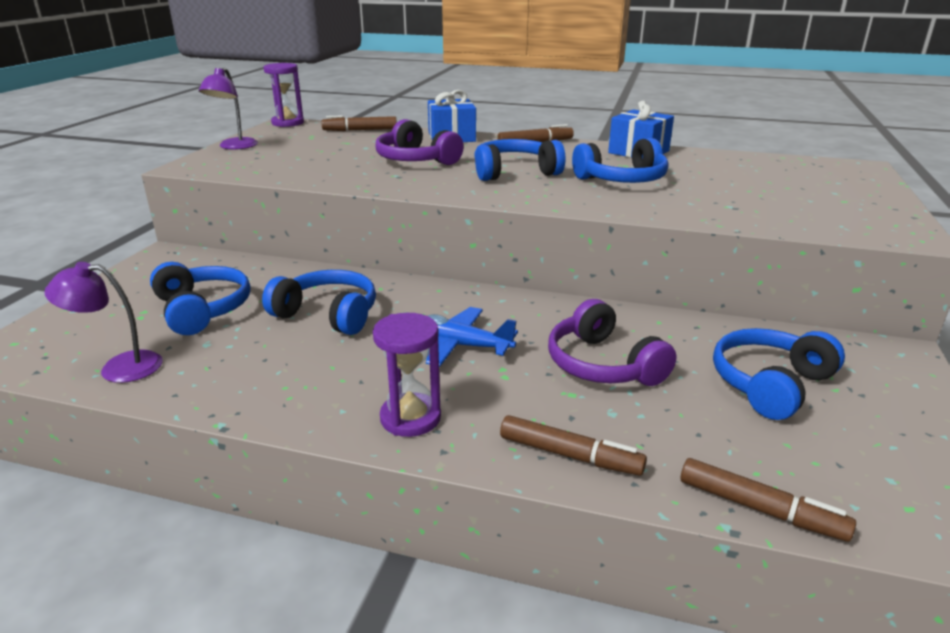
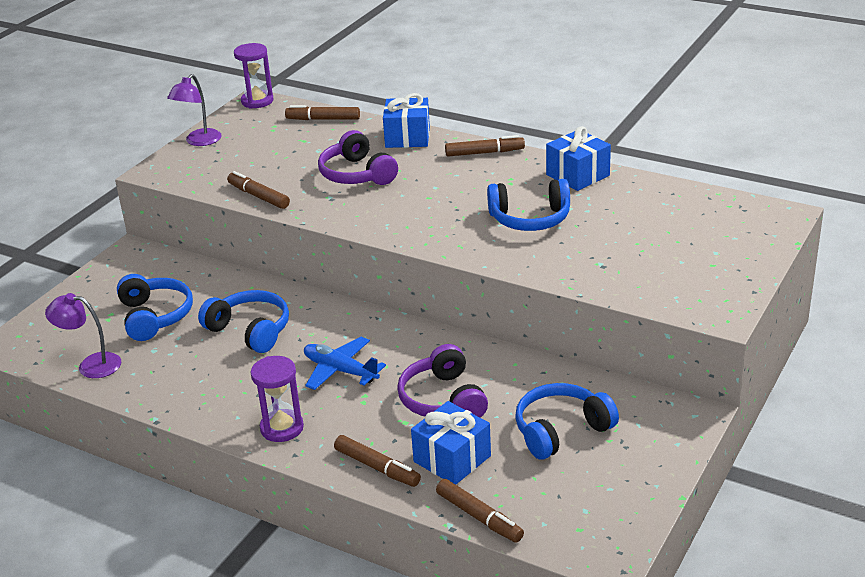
camera: 15 degrees right, 5 degrees up
(315, 178) = (258, 196): none -> brown marker
(514, 172) = (438, 200): blue headphones -> none
(663, 432) = (452, 459): none -> blue gift

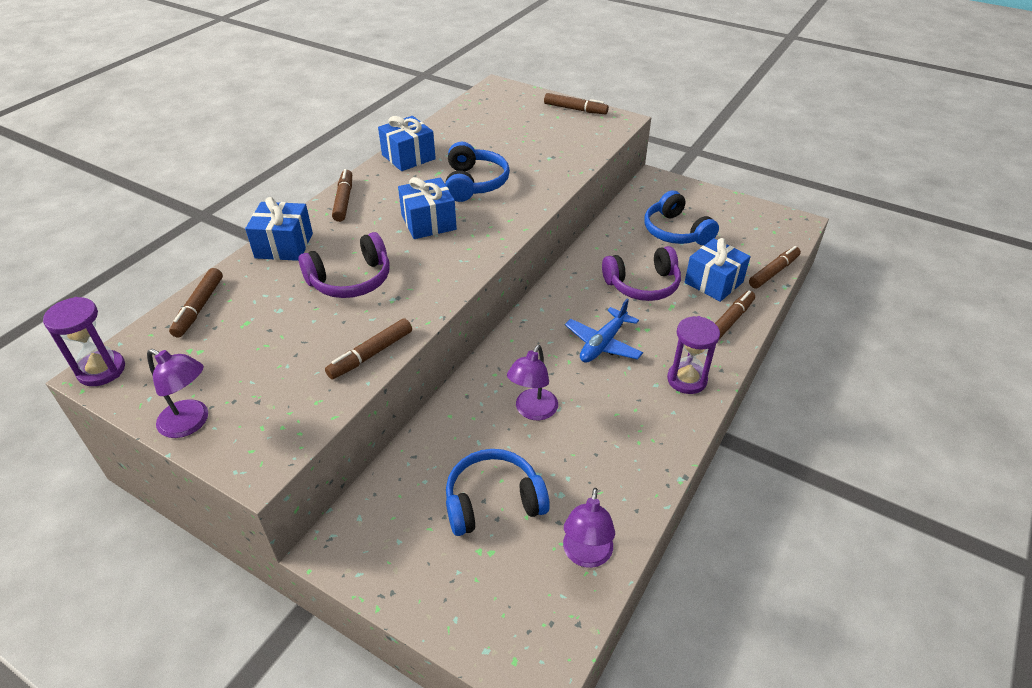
camera: 90 degrees left, 10 degrees up
(250, 330) = (532, 411): blue headphones -> purple lamp
(450, 200) = (428, 222): none -> blue gift
(740, 278) = (575, 109): none -> brown marker

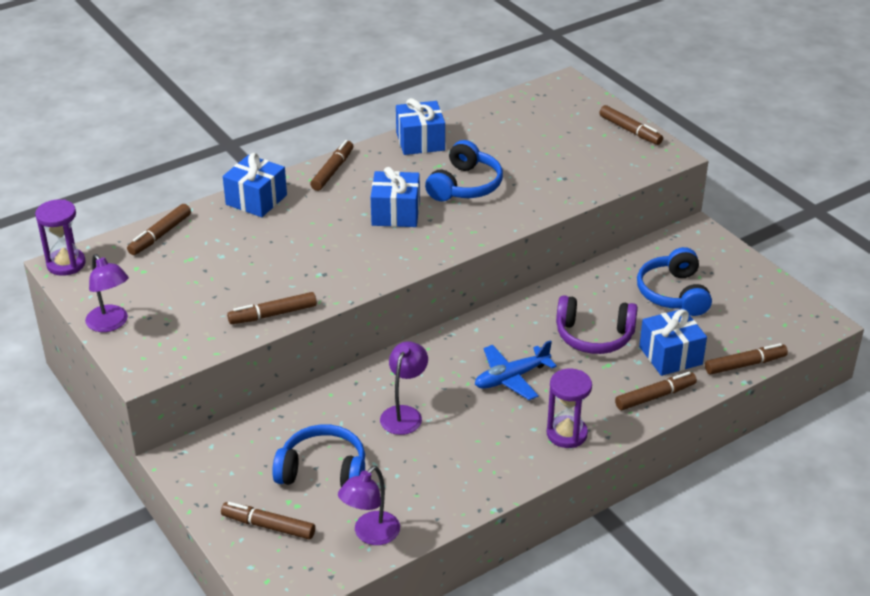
camera: 25 degrees right, 5 degrees down
(351, 280) = (294, 247): purple headphones -> none
(475, 590) = (268, 526): none -> brown marker
(532, 411) = (404, 414): purple lamp -> purple lamp turned 150 degrees clockwise

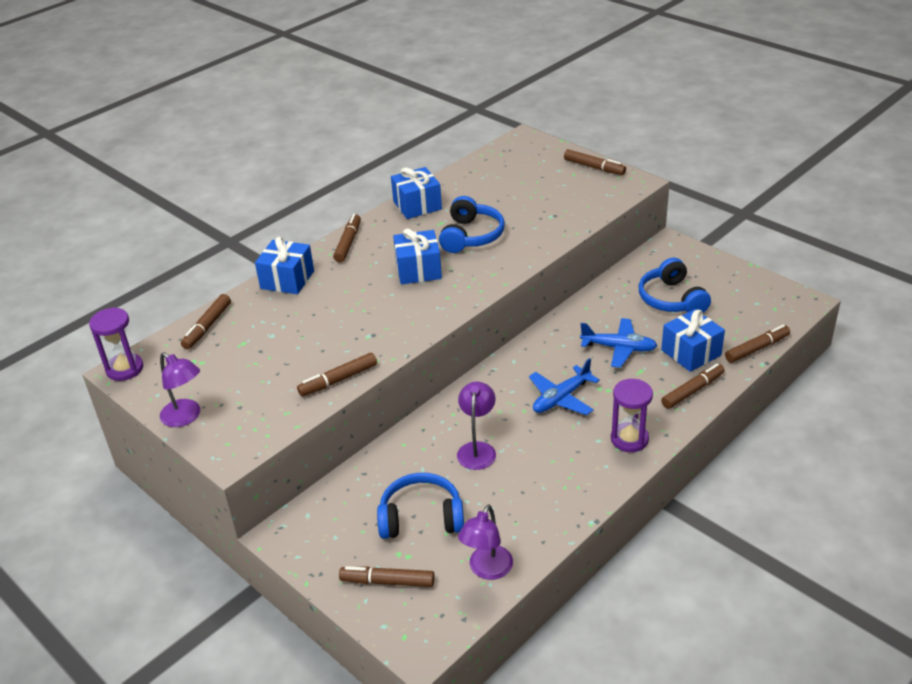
camera: 10 degrees left, 0 degrees up
(594, 336) = (619, 348): purple headphones -> blue plane

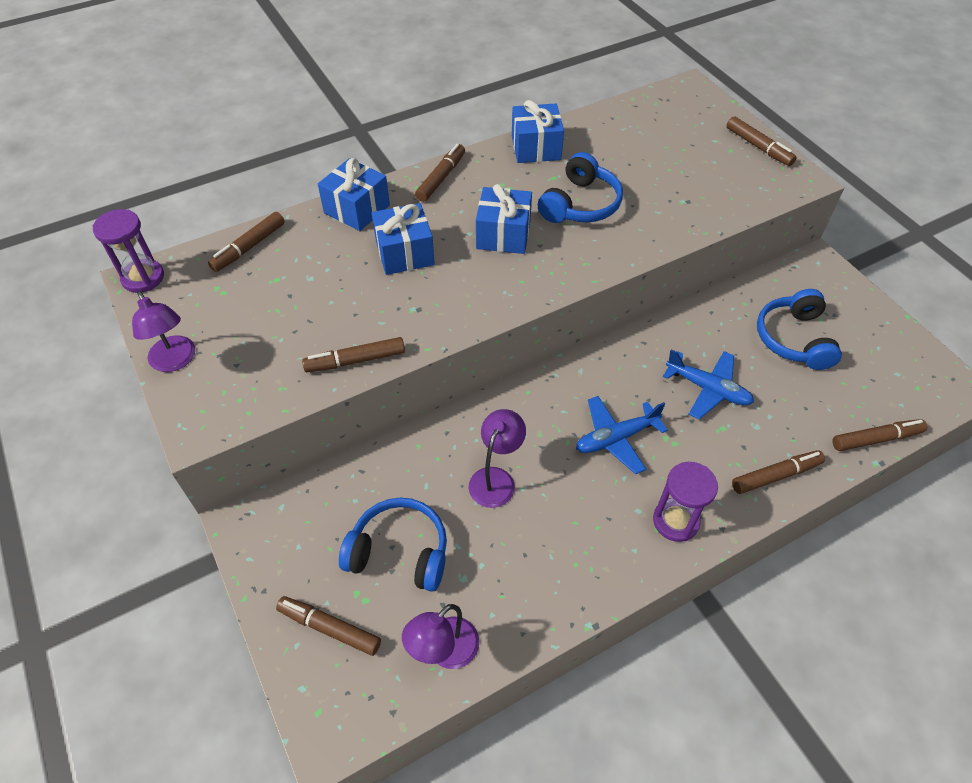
camera: 15 degrees right, 15 degrees up
(691, 353) = (792, 420): blue gift -> blue gift (404, 253)

